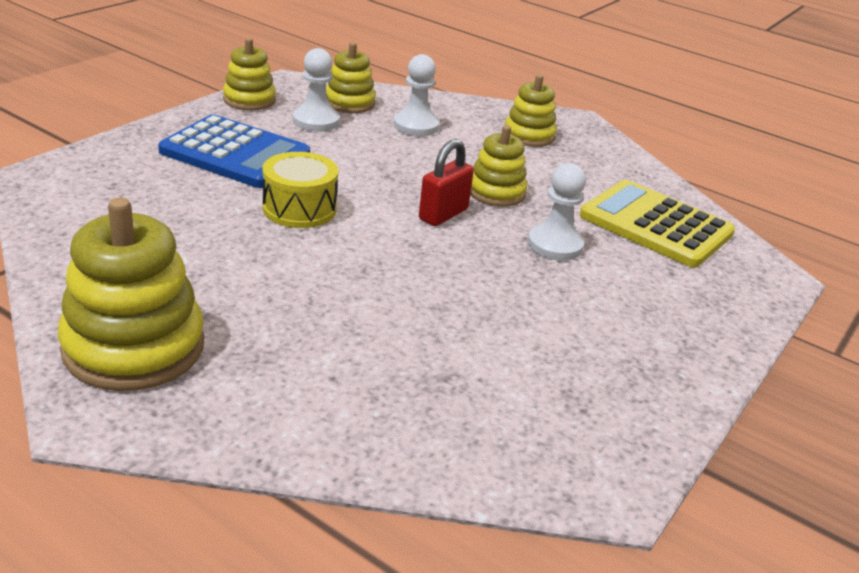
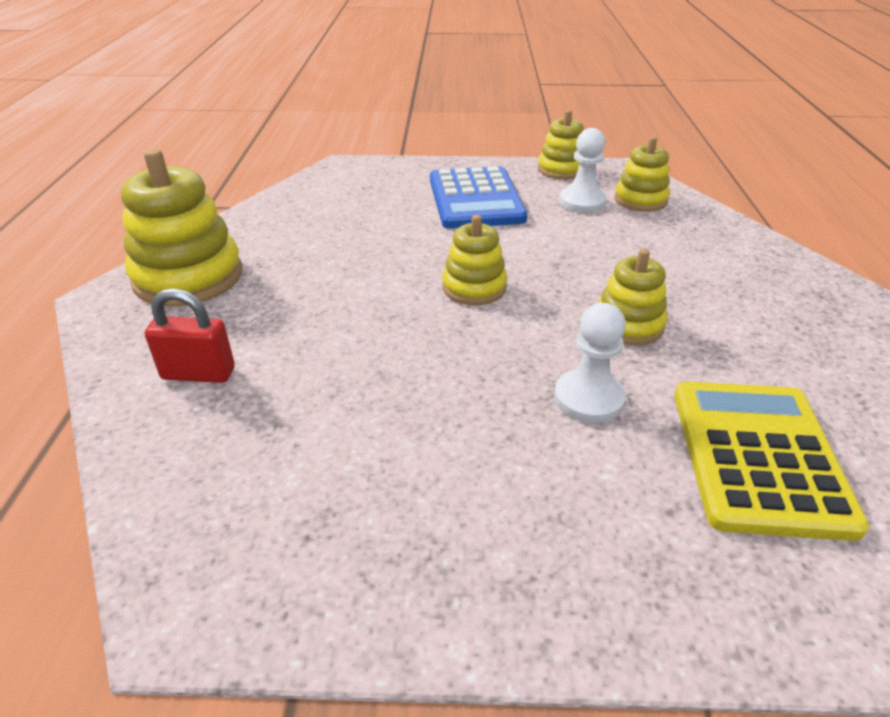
camera: 60 degrees right, 5 degrees up
(299, 209) = (439, 253): yellow drum -> none
(416, 126) = (666, 239): white pawn -> none
(443, 214) = (538, 314): red padlock -> red padlock (198, 373)
(529, 135) = (779, 297): yellow stacking toy -> yellow stacking toy (474, 287)

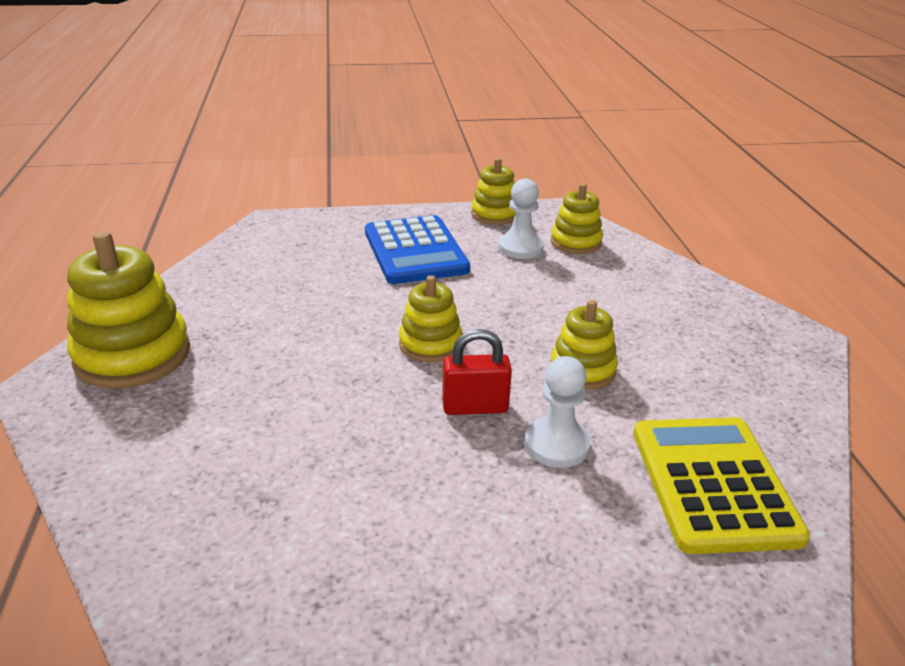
camera: 10 degrees left, 5 degrees down
(198, 373) = (169, 456): red padlock -> red padlock (475, 407)

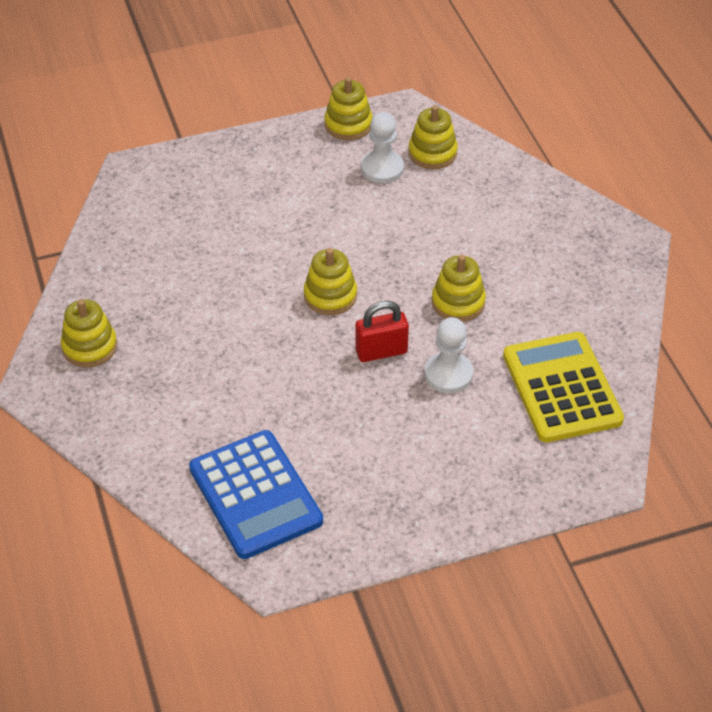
camera: 10 degrees left, 15 degrees up
(133, 355) = (89, 347): yellow stacking toy -> yellow stacking toy, size x0.59
(415, 251) = (285, 188): blue calculator -> blue calculator (255, 495)

